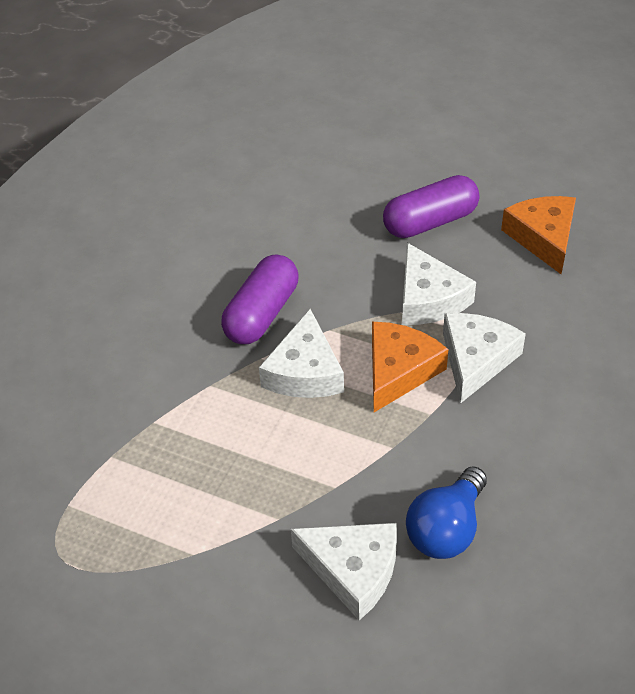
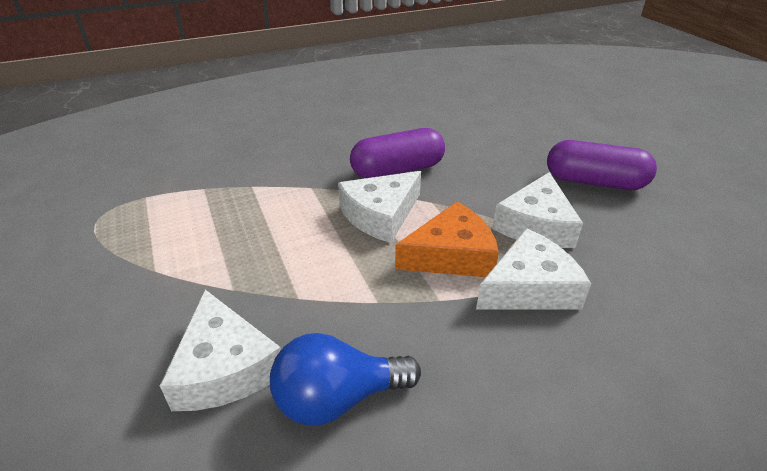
camera: 40 degrees right, 10 degrees down
(543, 238) = (698, 240): orange cheese -> none

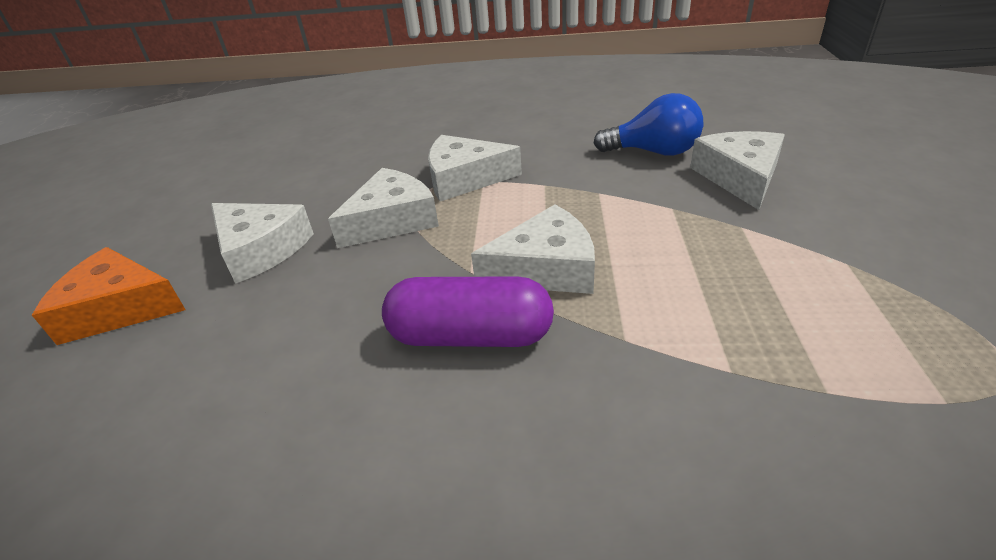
camera: 150 degrees left, 0 degrees up
(451, 255) = (504, 212): orange cheese -> orange cheese (119, 308)
(594, 182) = (261, 249): purple capsule -> white cheese

